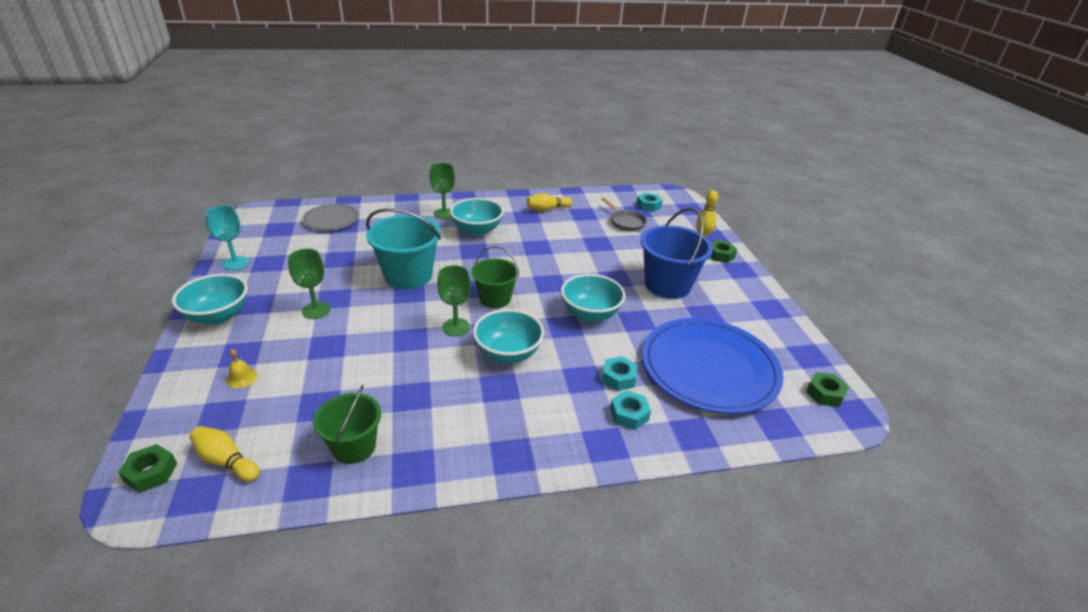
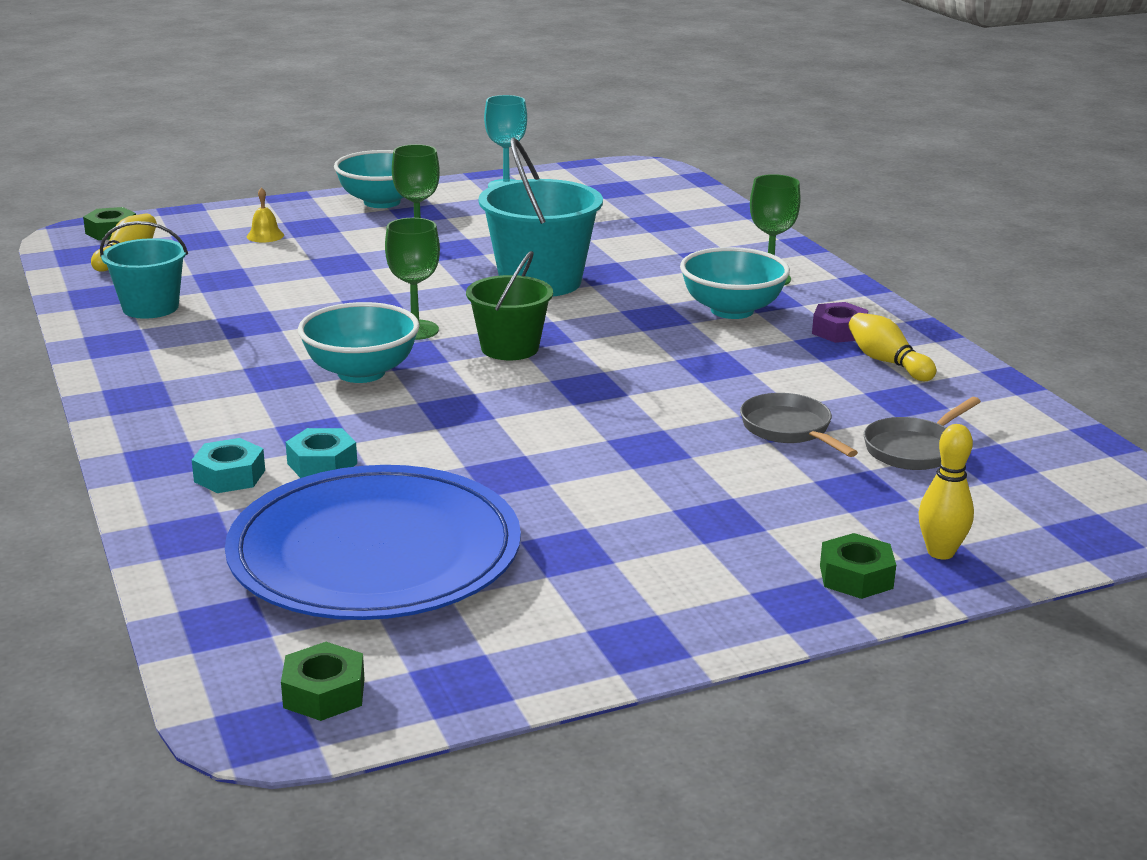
camera: 80 degrees right, 10 degrees down
(331, 219) = (671, 211): grey plate -> none
(354, 447) = (150, 307): green bucket -> turquoise bucket
(512, 211) = (839, 331): none -> purple nut
(590, 314) = (505, 429): turquoise bowl -> none
(604, 243) = (789, 429): none -> grey pan
(648, 206) = (1038, 475): turquoise nut -> none
(667, 285) = (659, 505): blue bucket -> none

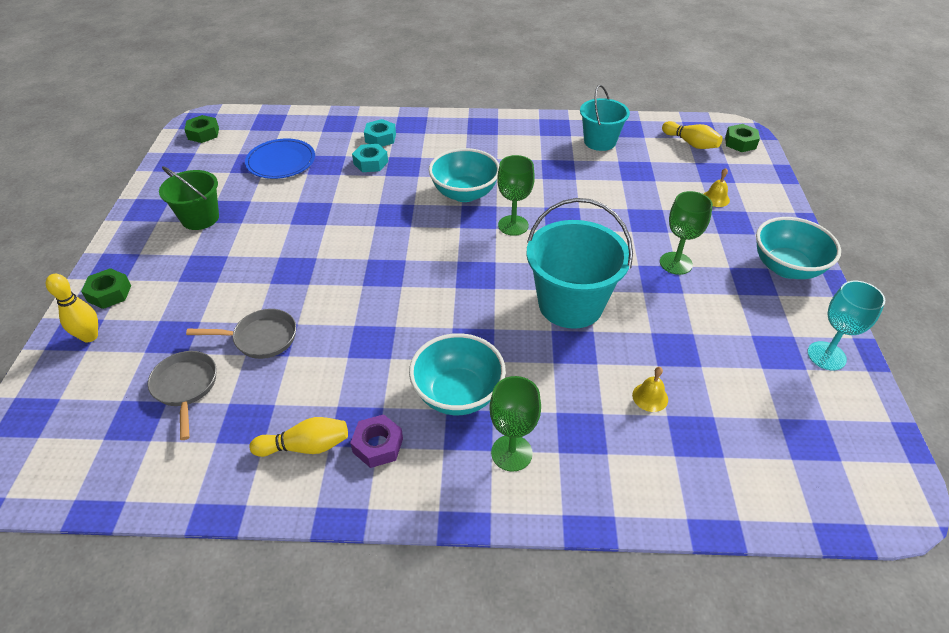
camera: 115 degrees right, 20 degrees up
(375, 552) = (281, 161): blue plate -> blue plate, size x0.53
(510, 348) = (461, 256): green bucket -> green bucket (200, 218)
(635, 238) = (650, 397): none -> yellow bell

